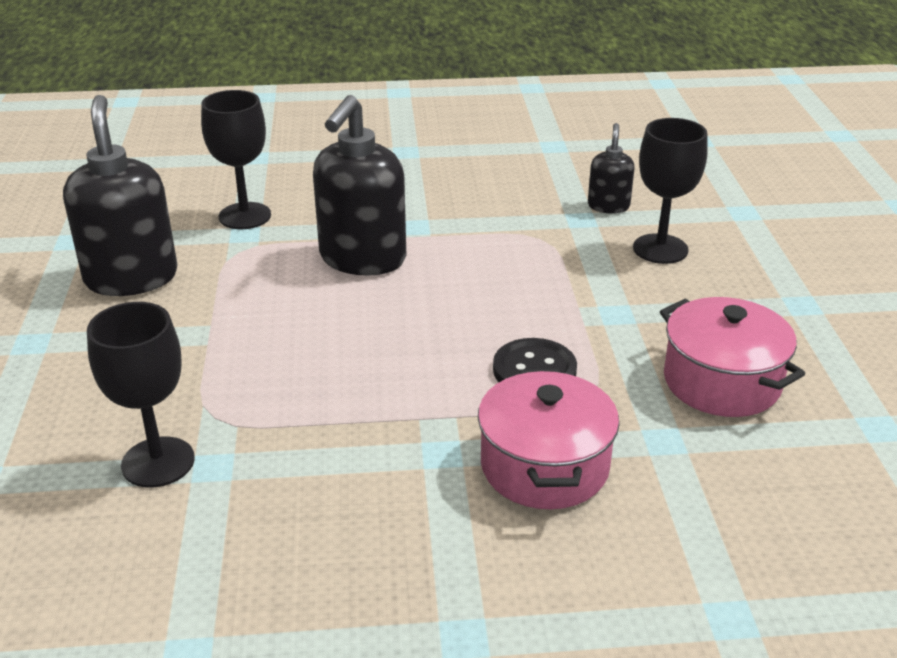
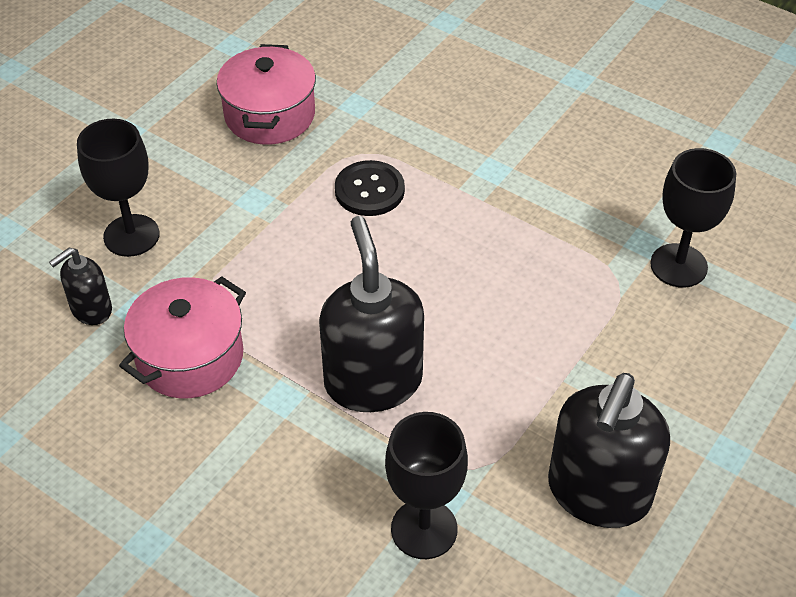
camera: 140 degrees left, 15 degrees up
(362, 259) = (373, 381): black soap dispenser -> black soap dispenser turned 75 degrees counterclockwise
(544, 466) = (443, 129): pink pot -> pink pot (190, 357)

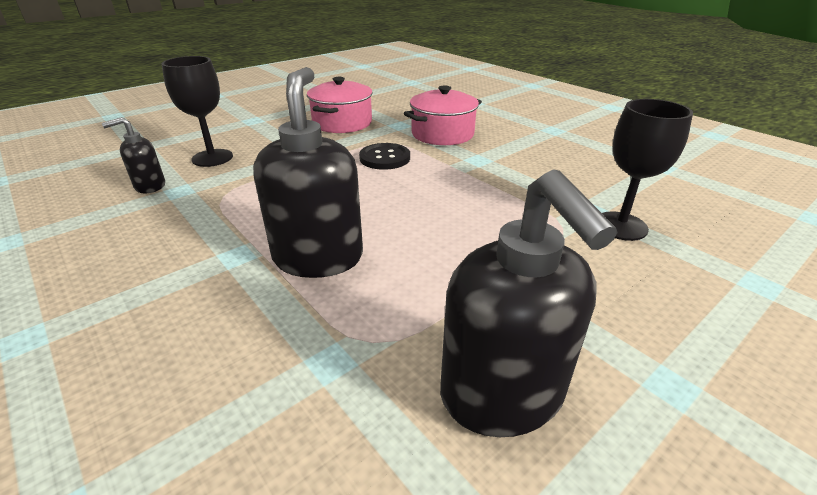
camera: 15 degrees right, 15 degrees down
(190, 357) = (190, 220): pink pot -> pink pot (442, 134)
(424, 529) = (288, 389): black goblet -> none
(598, 493) = (502, 395): black soap dispenser -> black soap dispenser turned 60 degrees counterclockwise

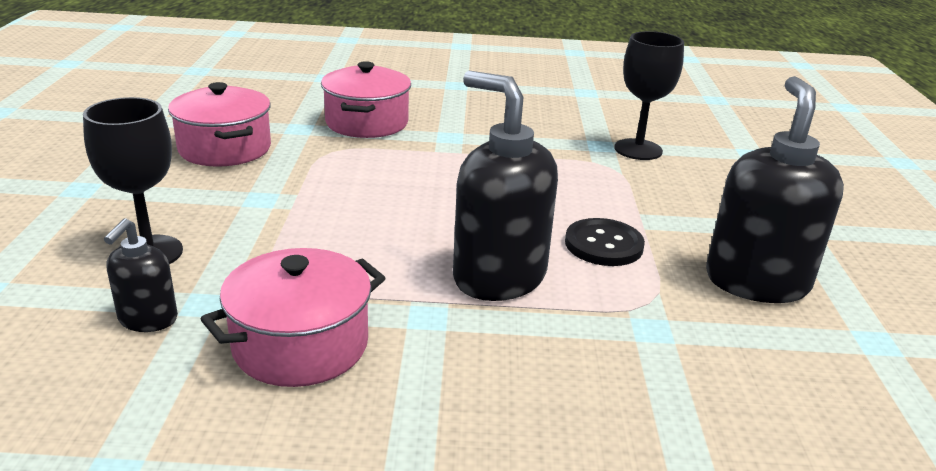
camera: 50 degrees left, 5 degrees down
(162, 232) = (300, 345): none -> pink pot
(385, 158) = (362, 168): black button -> black button (603, 245)
(502, 395) = (756, 282): black soap dispenser -> black soap dispenser turned 105 degrees counterclockwise

